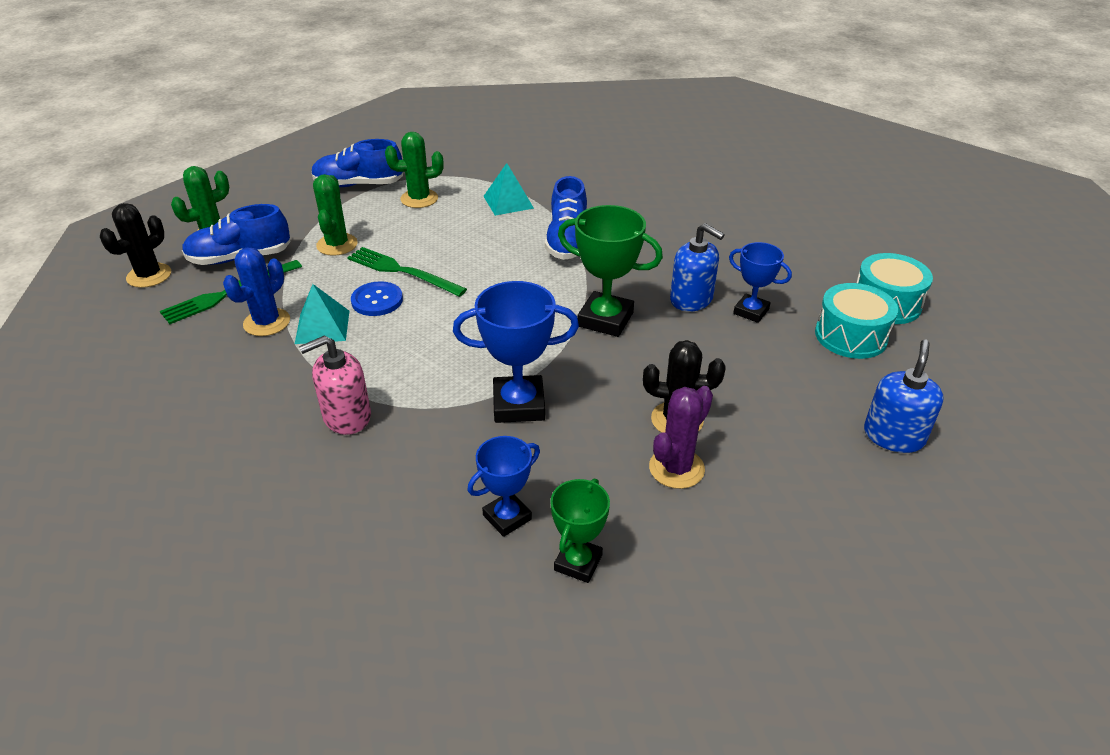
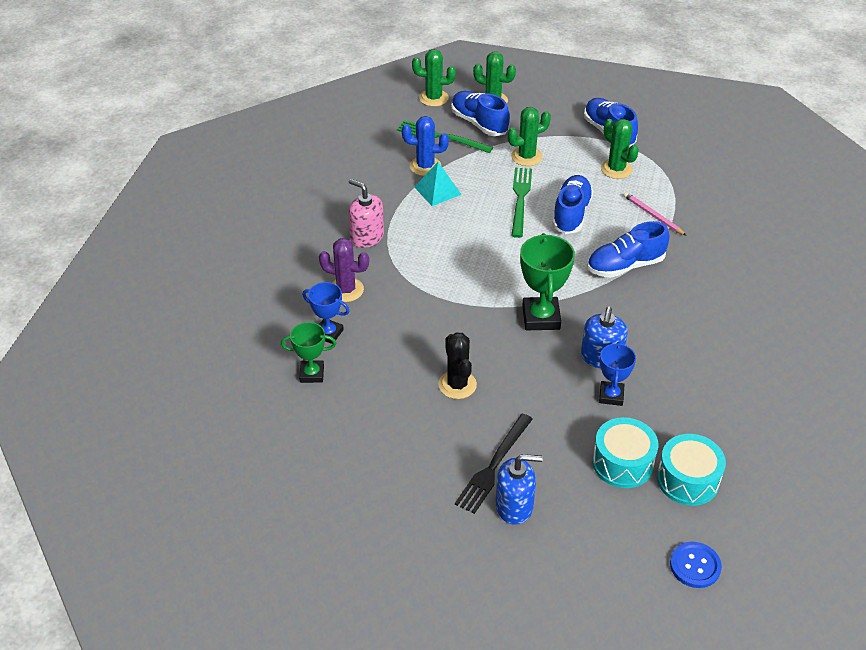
camera: 65 degrees right, 5 degrees up
(149, 275) = (433, 98): black cactus -> green cactus
(377, 300) = (480, 201): blue button -> blue button (695, 566)
(459, 247) = (571, 214): none -> blue shoe
(508, 202) = (652, 215): turquoise pyramid -> pink pencil
(519, 405) = (423, 305): blue trophy -> none
(676, 468) = (411, 396): purple cactus -> purple cactus (346, 290)
(824, 432) = (493, 466): none -> black fork

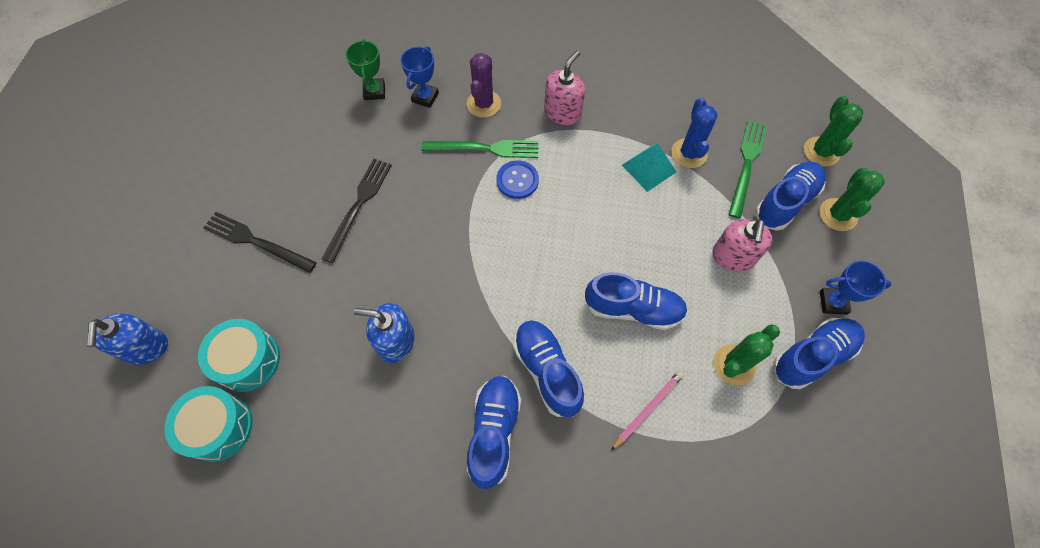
camera: 85 degrees right, 20 degrees up
(457, 385) = (358, 205): black cactus -> black fork
(514, 506) = (207, 261): blue soap dispenser -> blue soap dispenser (145, 347)
(520, 199) = (650, 252): green fork -> green fork (485, 148)
(526, 157) = (733, 256): green cactus -> pink soap dispenser
(541, 317) = (454, 278): green trophy -> none
(611, 395) = (339, 350): blue trophy -> blue trophy (833, 302)
(677, 299) = (494, 432): none -> blue shoe
(695, 566) = (112, 427): blue button -> blue button (517, 180)

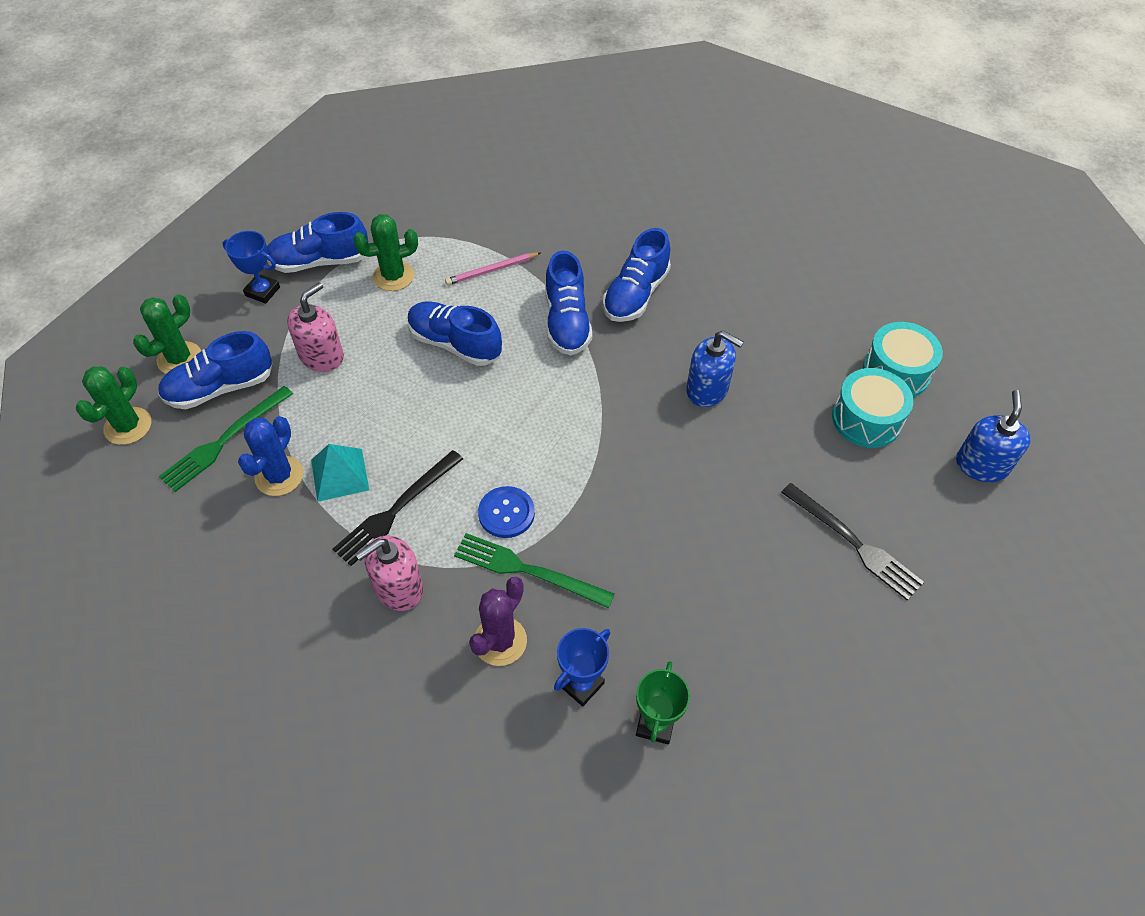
camera: 160 degrees left, 10 degrees down
(358, 205) = (717, 547): black fork -> black fork (396, 509)

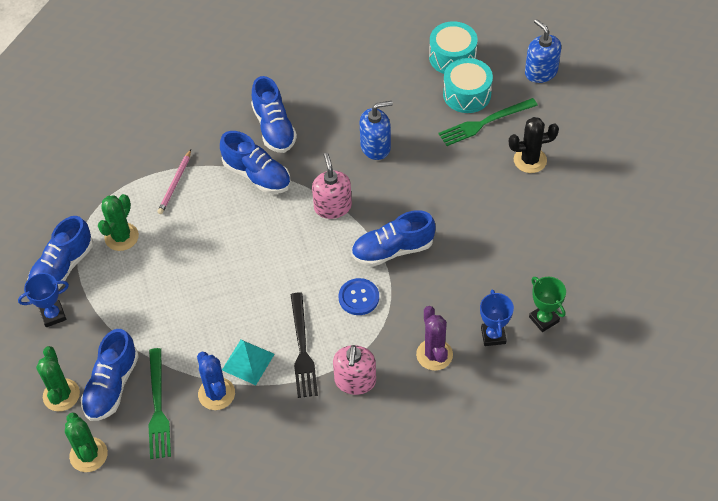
camera: 45 degrees left, 0 degrees up
(321, 356) = (146, 316): pink soap dispenser -> pink soap dispenser (332, 207)
(455, 344) = (212, 241): blue shoe -> blue shoe (393, 250)
(527, 570) = (404, 313): green fork -> green fork (484, 123)
(854, 543) = (530, 160): black fork -> black cactus

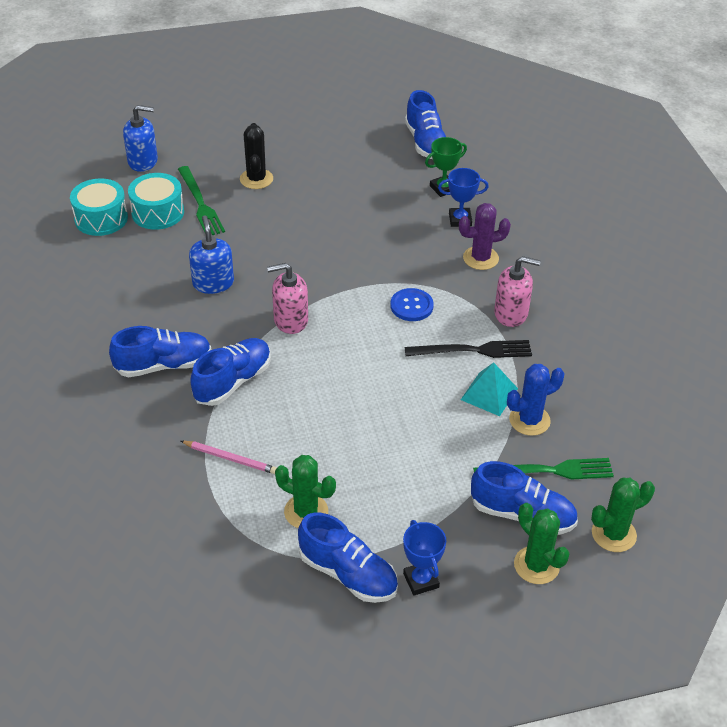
camera: 90 degrees left, 10 degrees down
(61, 395) = (536, 565): green cactus -> green cactus turned 60 degrees clockwise
(393, 250) = (354, 278): blue shoe -> blue shoe (425, 143)
(541, 72) = (143, 161): blue soap dispenser -> blue soap dispenser turned 150 degrees counterclockwise

